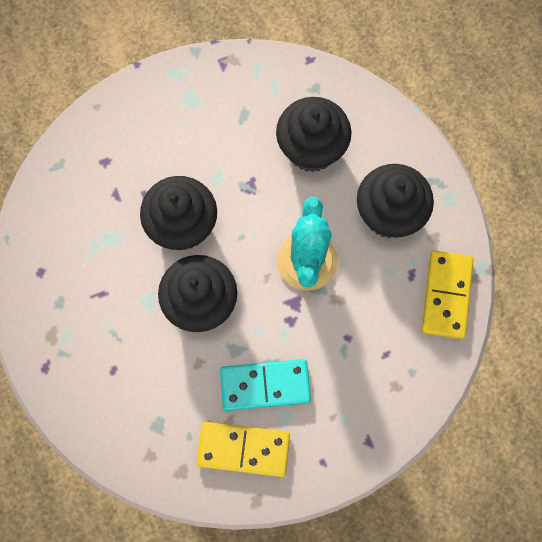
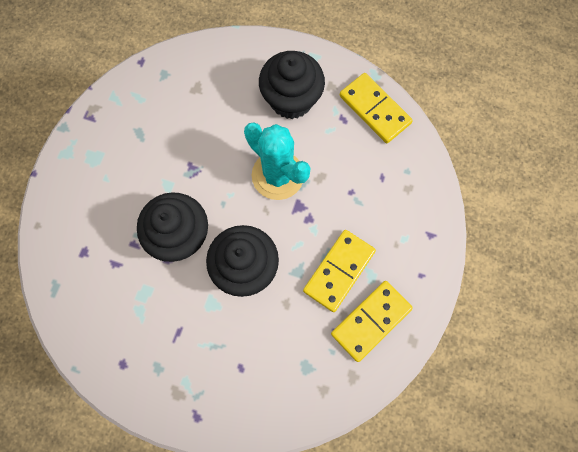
camera: 50 degrees left, 0 degrees up
(265, 385) = (339, 271): turquoise domino -> yellow domino
(311, 149) = (204, 110): black cupcake -> none

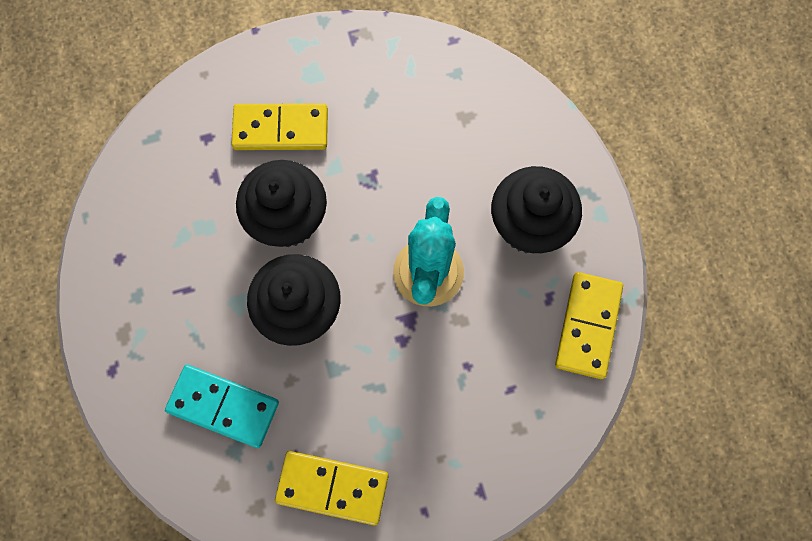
camera: 55 degrees right, 0 degrees up
(273, 357) = (223, 406): none -> turquoise domino
(339, 271) = (365, 413): yellow domino -> yellow domino (281, 129)

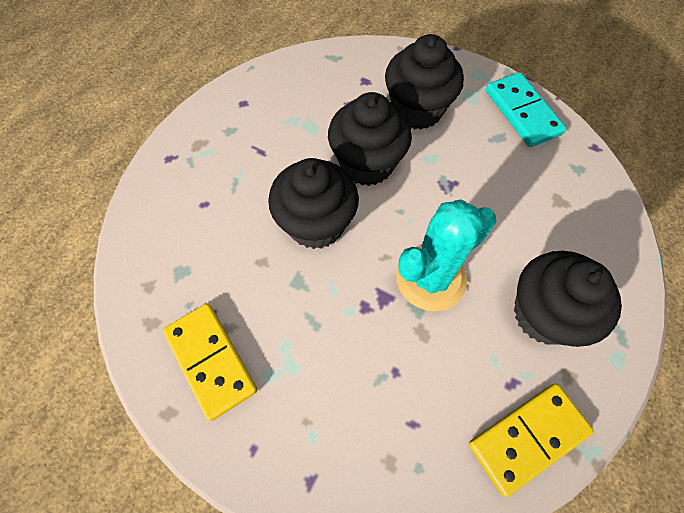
camera: 45 degrees right, 10 degrees down
(223, 406) = (204, 238): turquoise domino -> turquoise domino (522, 112)
(281, 129) = (417, 110): yellow domino -> black cupcake

